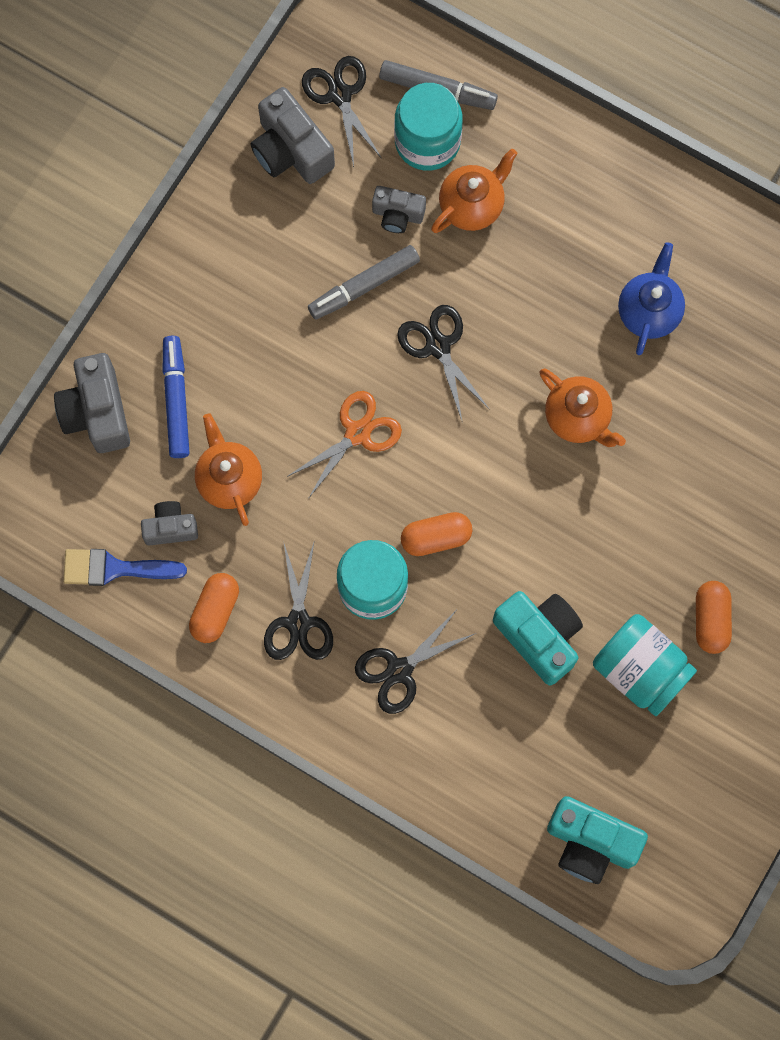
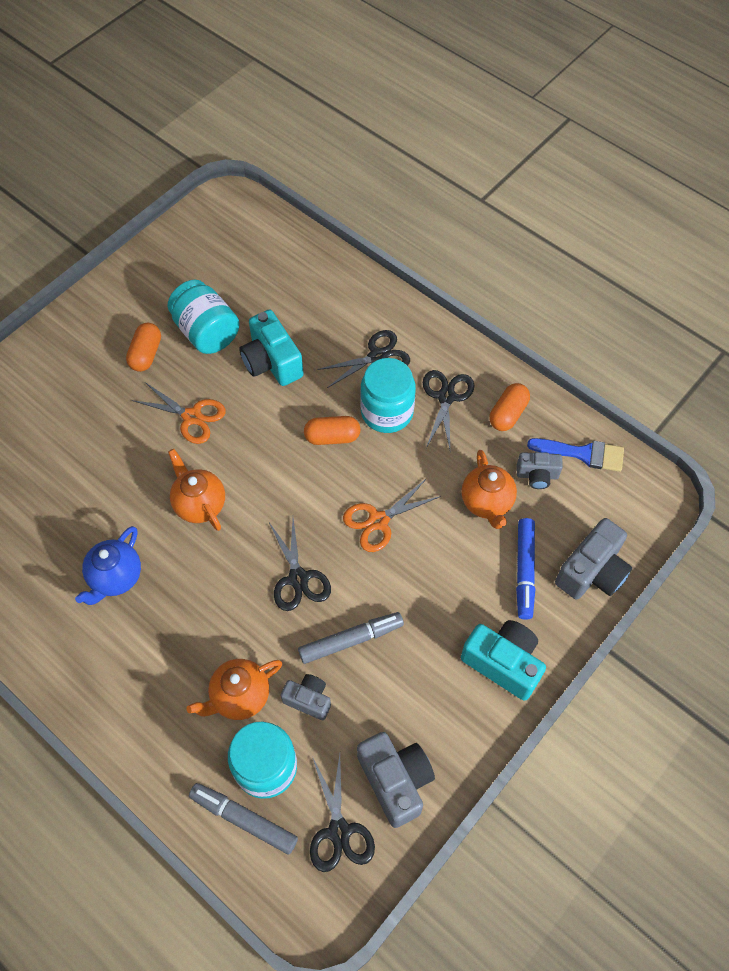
camera: 170 degrees left, 15 degrees down
(97, 412) = (592, 572): grey camera -> grey camera turned 45 degrees clockwise
(590, 842) = (271, 243): turquoise camera -> turquoise camera (503, 663)
(622, 536) = (192, 417): none -> orange scissors

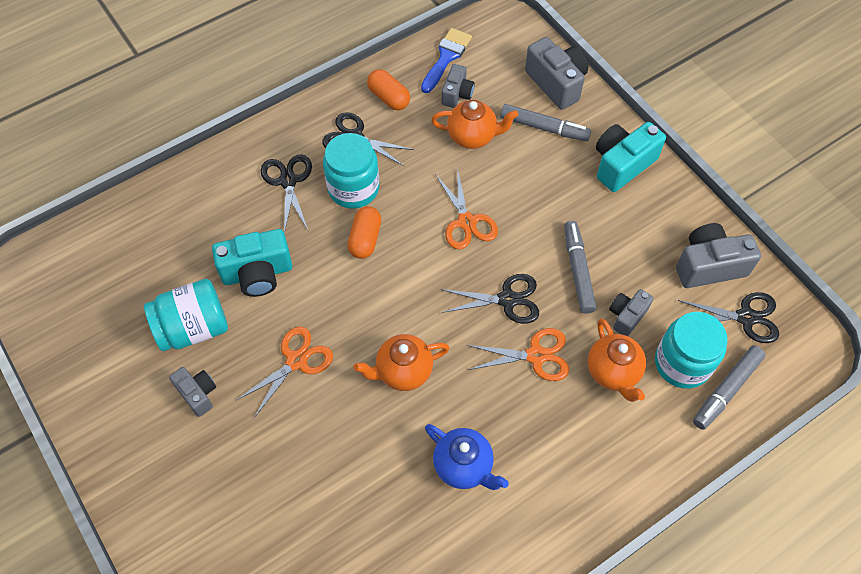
camera: 75 degrees left, 0 degrees up
(146, 354) = (198, 394): orange capsule -> grey camera
(242, 618) = (536, 355): none -> orange scissors
(524, 571) = (544, 128): blue marker -> grey marker

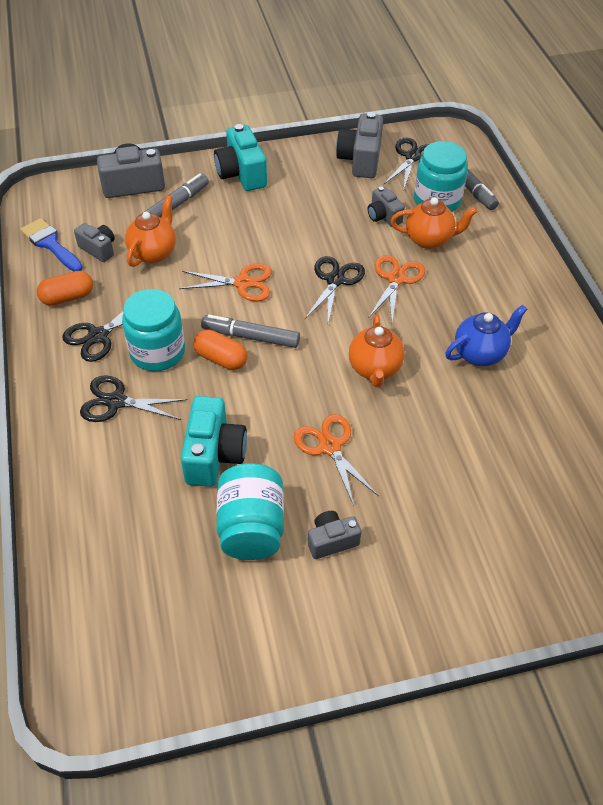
camera: 70 degrees left, 10 degrees down
(578, 270) = (328, 230): grey marker -> grey marker (251, 336)

